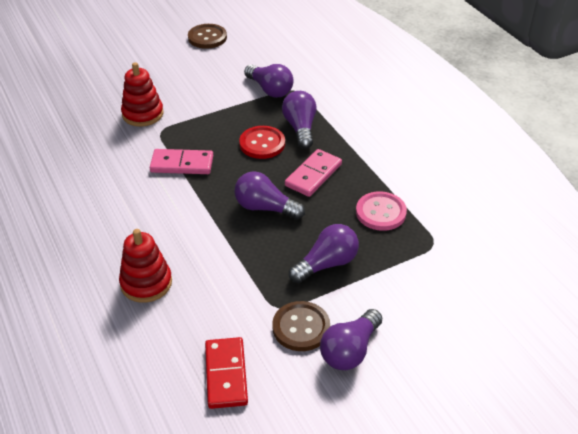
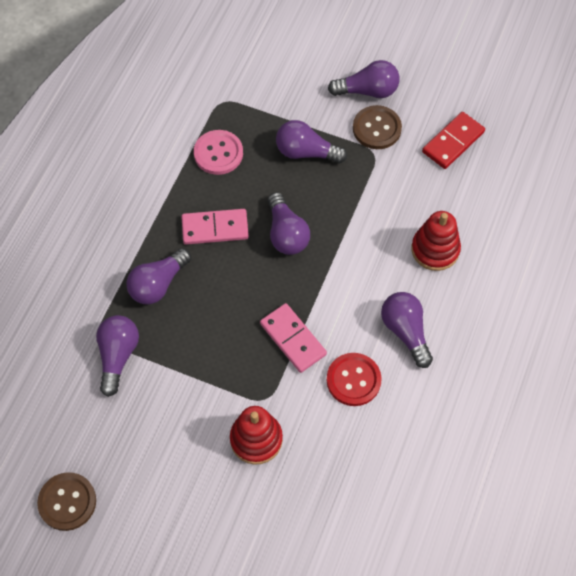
camera: 130 degrees left, 20 degrees up
(110, 221) = (405, 331): none -> purple light bulb
(262, 144) = (208, 298): red button -> red button (353, 380)

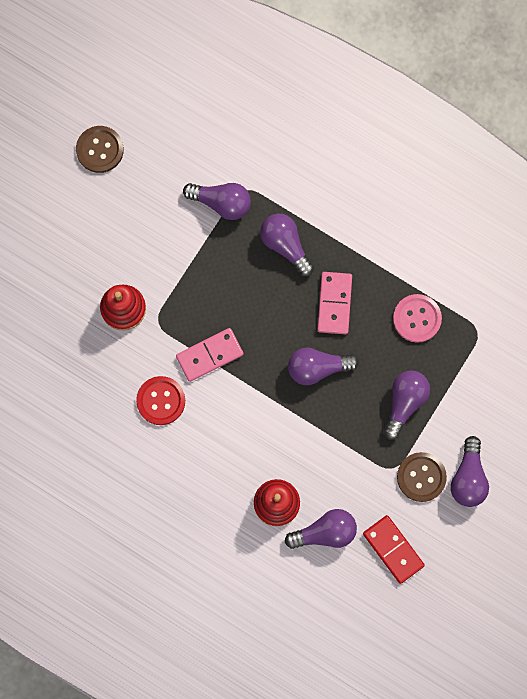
camera: 100 degrees right, 15 degrees up
(405, 331) = (198, 457): purple light bulb -> purple light bulb (325, 532)

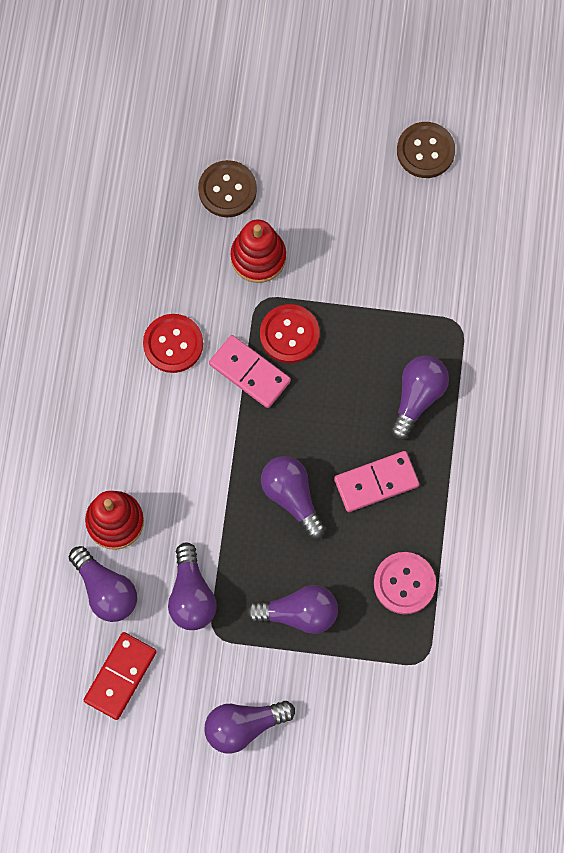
camera: 65 degrees right, 5 degrees down
(194, 313) = (289, 334): none -> red button
(221, 203) = (431, 306): purple light bulb -> purple light bulb (191, 595)
(421, 477) = (219, 671): brown button -> brown button (227, 190)

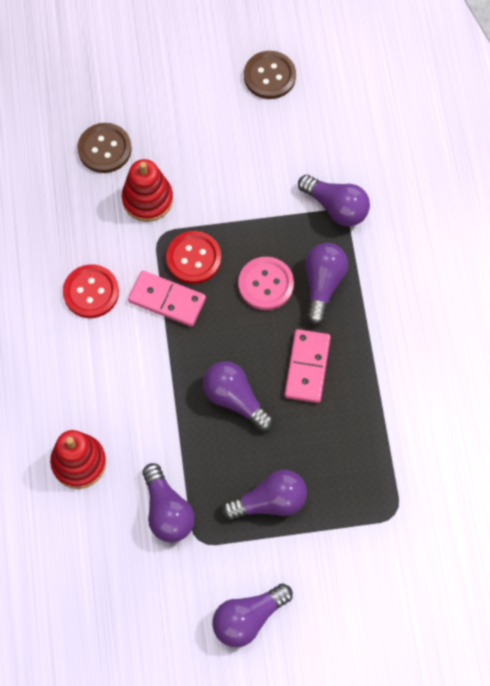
camera: 15 degrees left, 5 degrees down
(105, 590) = (86, 527): purple light bulb -> purple light bulb (336, 207)
(120, 676) = (121, 603): red domino -> none
(376, 482) = (307, 367): pink domino -> pink domino turned 45 degrees counterclockwise
(404, 583) = (358, 450): pink button -> pink button (266, 284)

